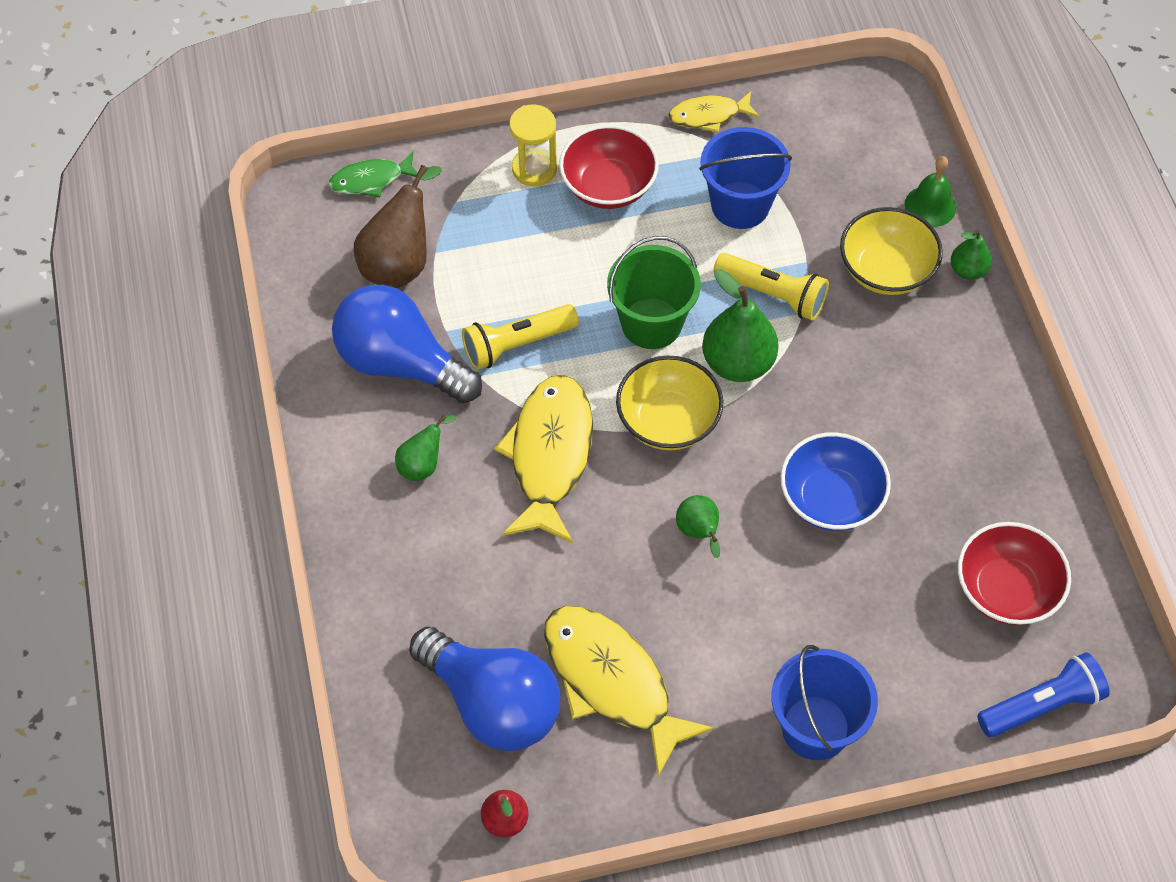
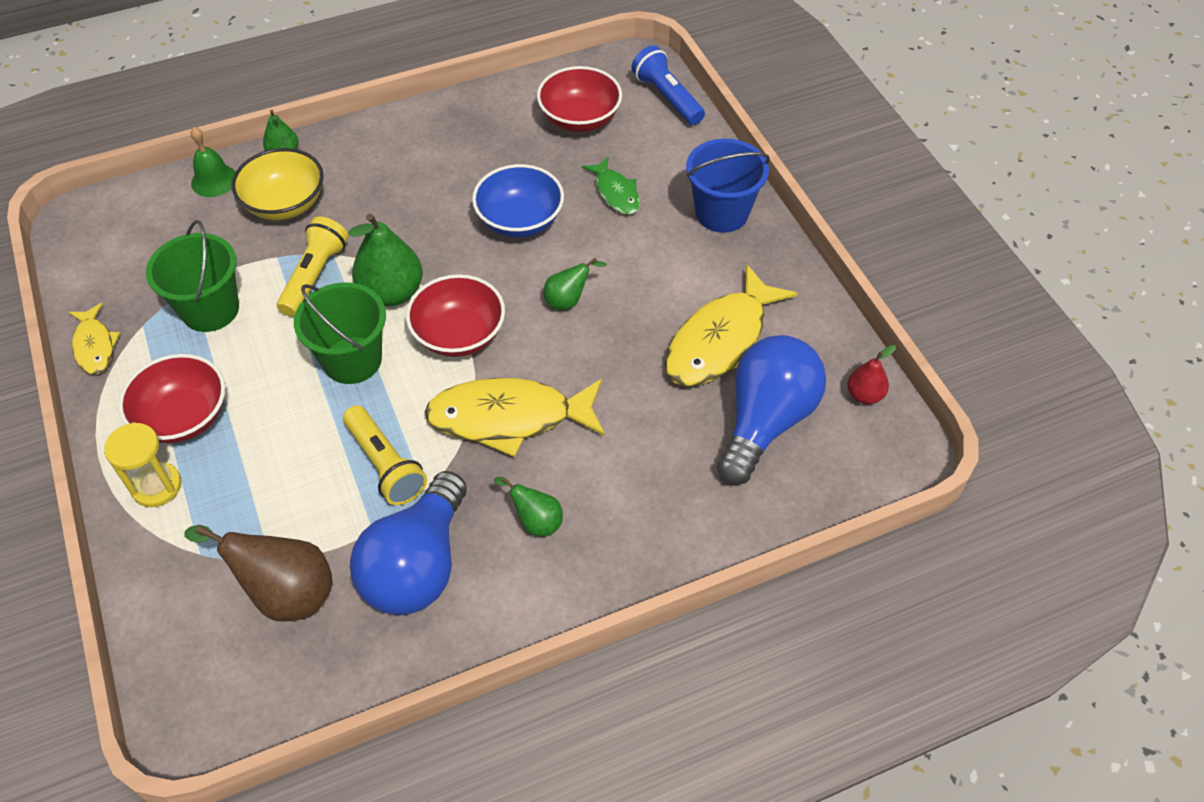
camera: 100 degrees left, 5 degrees down
(371, 180) = (166, 648): green fish -> green fish (615, 192)
(668, 421) = (459, 335): yellow bowl -> red bowl
(740, 205) = (210, 309): blue bucket -> green bucket

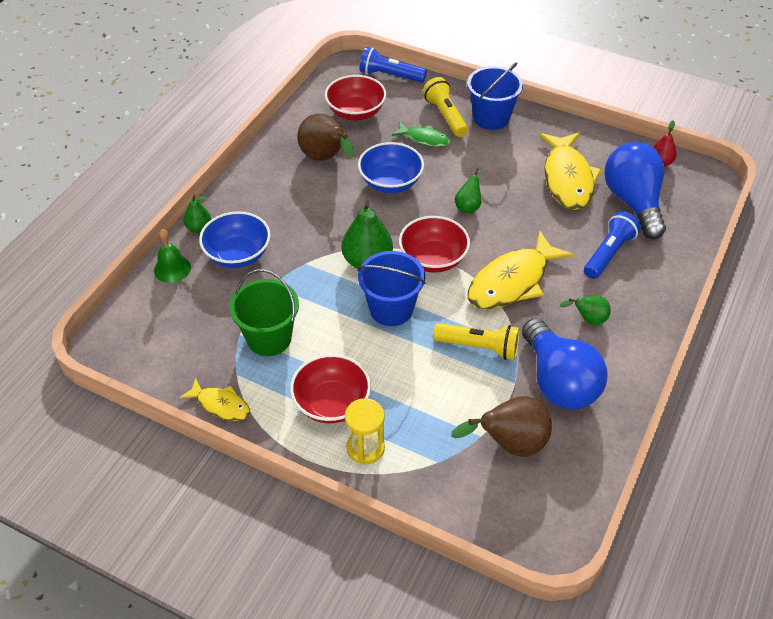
camera: 40 degrees left, 5 degrees down
(285, 204) = (238, 254): yellow bowl -> blue bowl
(314, 276) = (310, 281): yellow flashlight -> yellow flashlight (445, 116)
(352, 360) = (391, 309): green bucket -> blue bucket
(487, 152) = (325, 158): none -> brown pear
(656, 462) = (608, 253): none -> blue flashlight

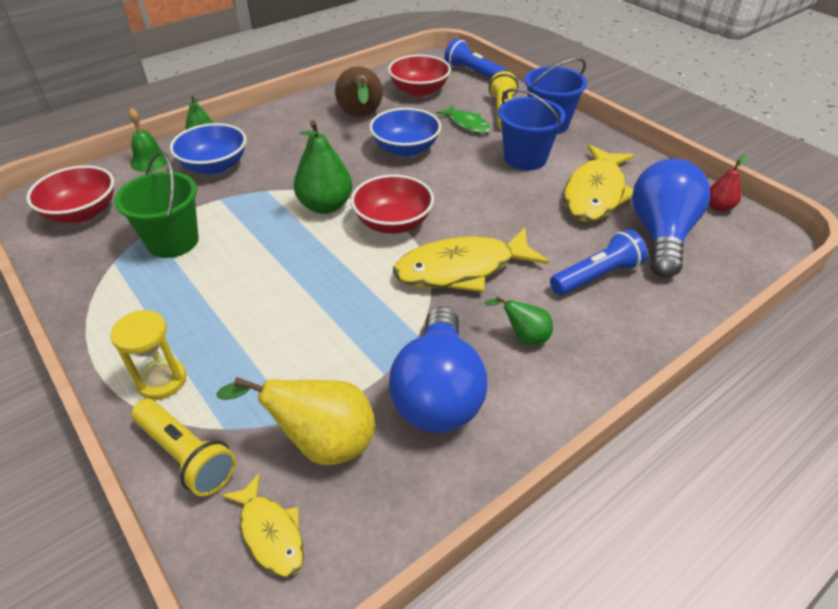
camera: 25 degrees right, 5 degrees down
(220, 405) = (71, 284): yellow fish -> yellow fish (270, 532)
(331, 403) = (172, 321): red bowl -> red bowl (82, 213)
(391, 309) = (311, 254): blue bucket -> blue bucket (525, 158)
(468, 206) = (467, 188): green pear -> none
(479, 347) = (372, 321): yellow flashlight -> yellow flashlight (186, 455)
(510, 444) = (322, 443): brown pear -> yellow pear

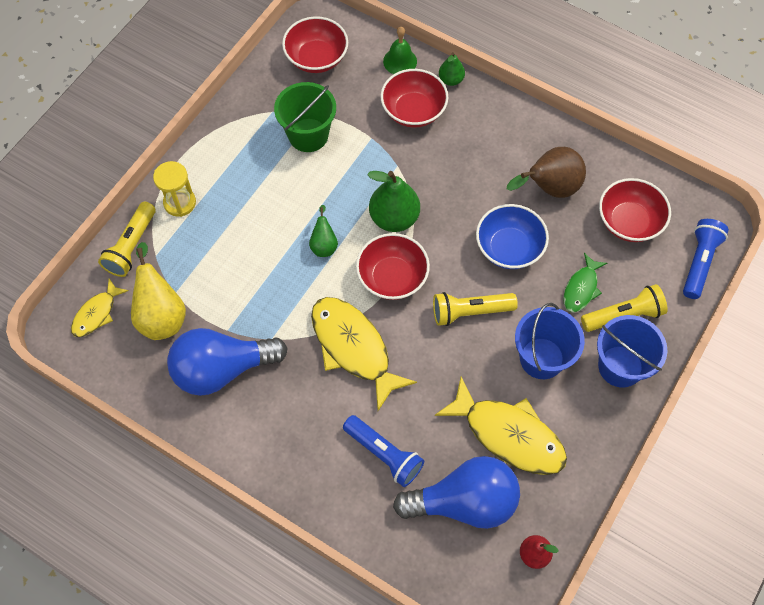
camera: 70 degrees right, 20 degrees up
(214, 166) = (413, 111): blue bowl -> red bowl
(459, 185) = (470, 312): none -> yellow flashlight
(524, 336) = (294, 412): green pear -> green pear (324, 245)
(595, 193) = (508, 434): yellow fish -> yellow fish turned 150 degrees counterclockwise

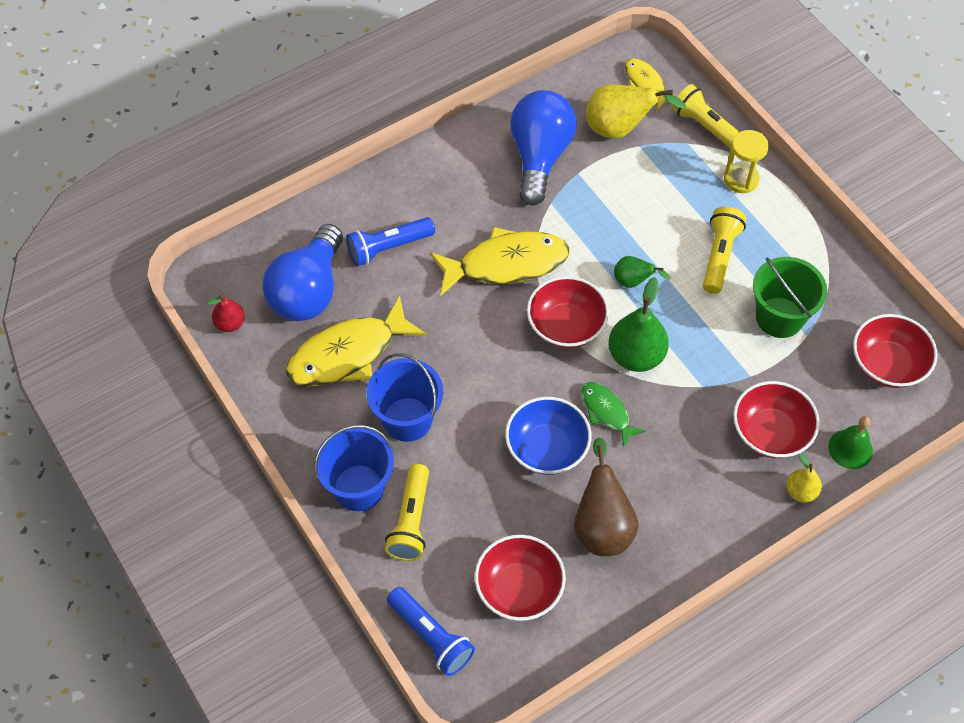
camera: 115 degrees right, 5 degrees down
(451, 80) = (801, 492): green pear -> yellow pear
(470, 312) = (492, 378): yellow flashlight -> yellow flashlight (719, 256)
(581, 288) = (463, 496): green fish -> green fish (606, 412)

